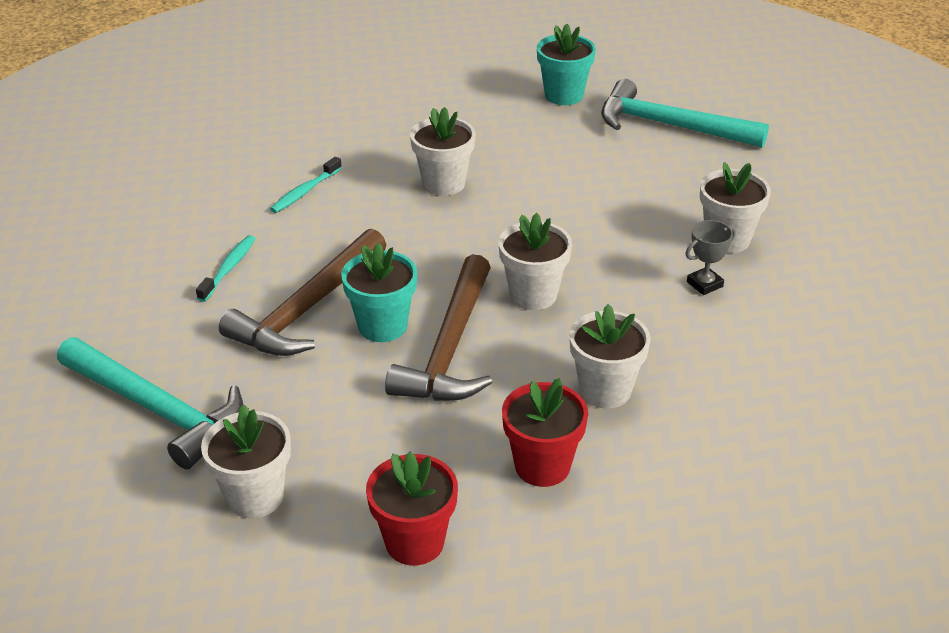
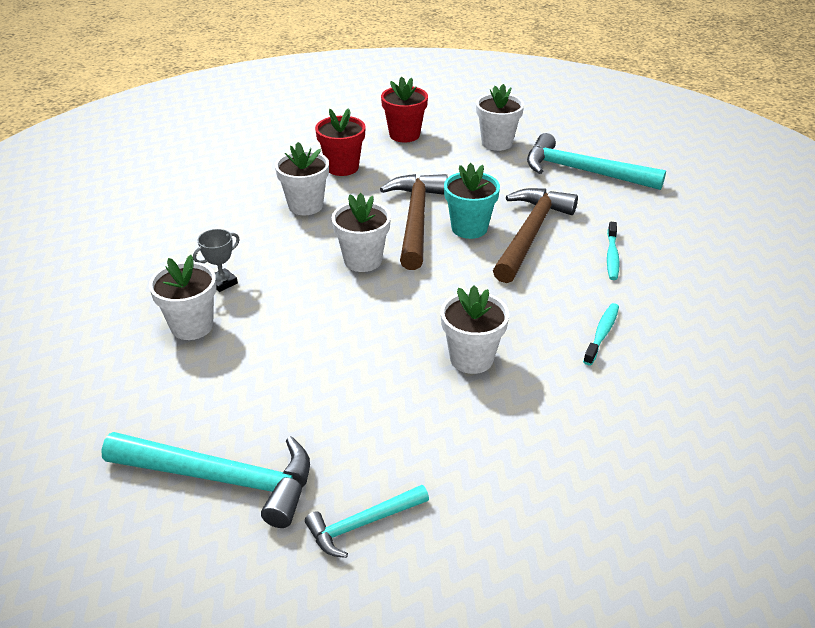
camera: 170 degrees right, 0 degrees up
(563, 95) = (362, 524): turquoise flower pot -> turquoise hammer

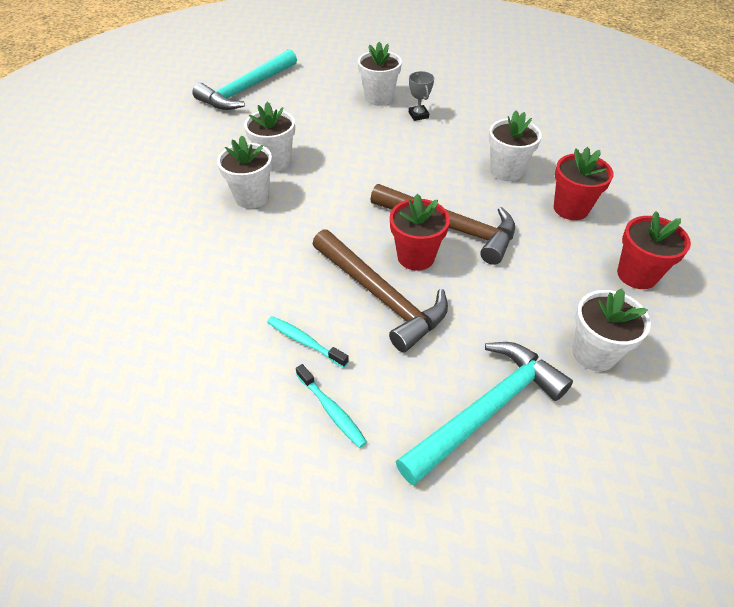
camera: 115 degrees right, 10 degrees up
(362, 524) = (175, 121): turquoise hammer -> none
(363, 260) = (405, 180): white flower pot -> white flower pot (275, 161)
(469, 228) = (416, 257): turquoise flower pot -> red flower pot
(602, 333) = (215, 277): turquoise toothbrush -> turquoise toothbrush (332, 410)

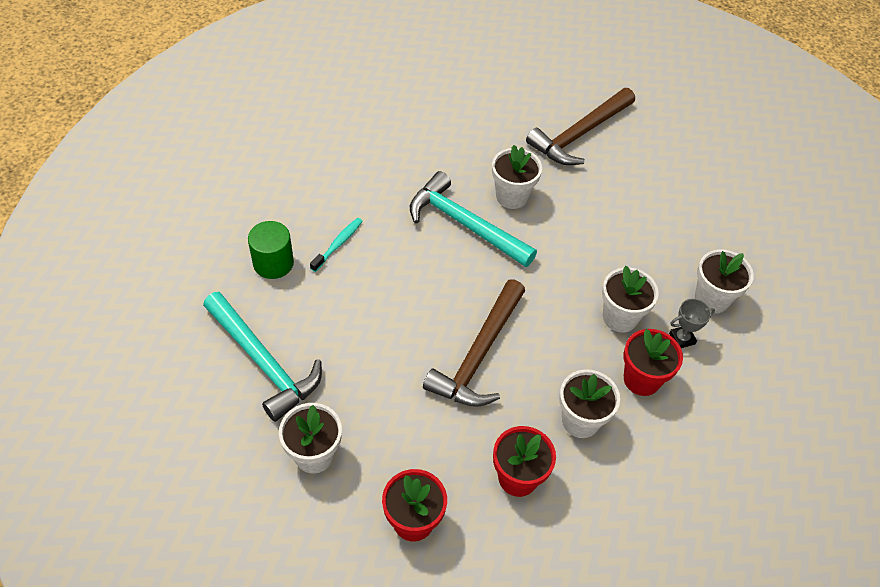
camera: 85 degrees right, 5 degrees up
(246, 89) = (700, 175): turquoise hammer -> turquoise hammer (465, 224)
(275, 161) = (570, 209): white flower pot -> white flower pot (620, 317)
(332, 410) = (273, 263): turquoise toothbrush -> green cylinder
(380, 296) = (385, 295): brown hammer -> brown hammer (579, 134)
(416, 257) = (435, 323): red flower pot -> red flower pot (641, 379)

